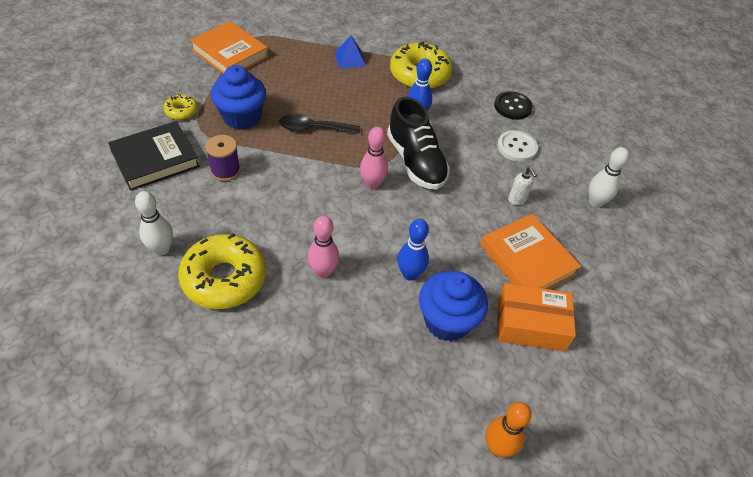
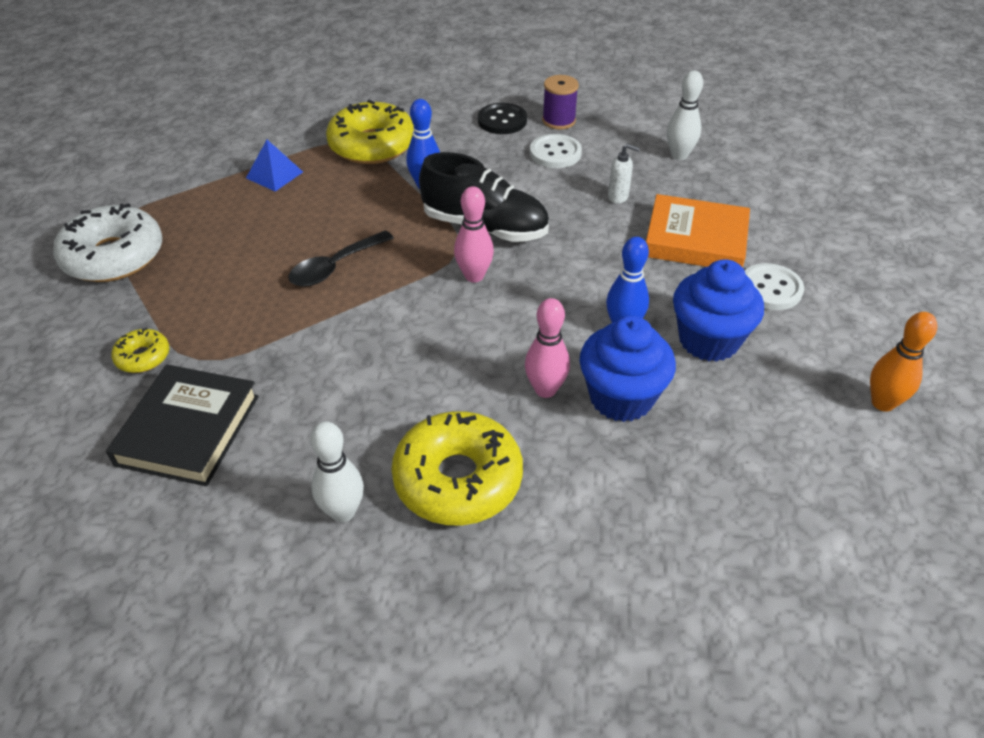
camera: 40 degrees left, 5 degrees down
(225, 171) = (296, 377): purple spool -> purple spool (558, 120)
(230, 53) = (113, 256): orange book -> white donut
(241, 117) = (233, 312): blue cupcake -> blue cupcake (621, 397)
(530, 325) = (770, 289): orange box -> white button

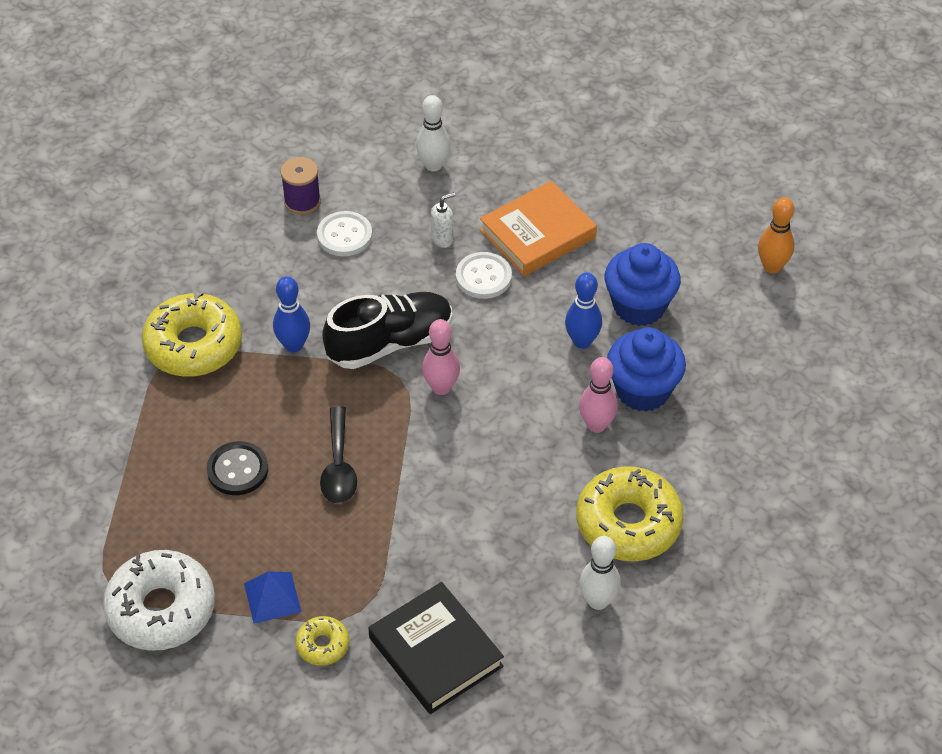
camera: 50 degrees left, 5 degrees up
(274, 175) = (161, 437): blue pyramid -> blue pyramid (272, 597)
(502, 120) = (259, 236): black button -> black button (237, 470)
(770, 289) = (627, 235): white button -> white button (483, 277)

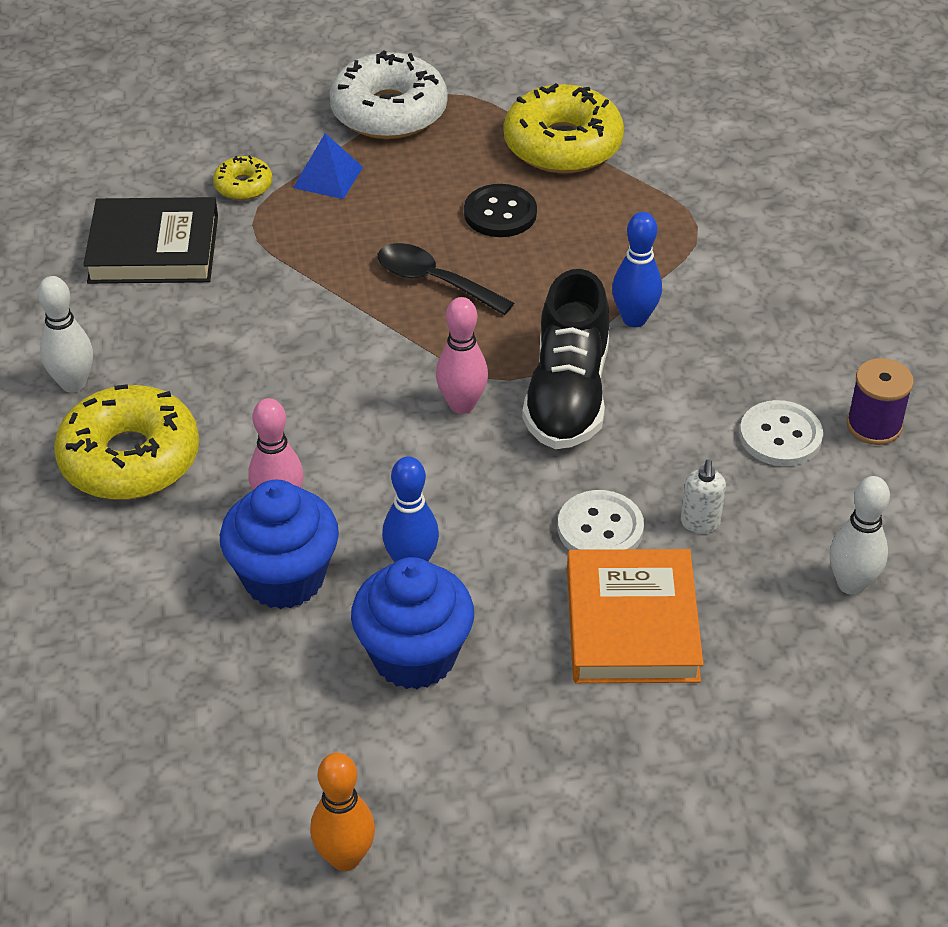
camera: 125 degrees right, 5 degrees down
(194, 345) = (702, 247): yellow donut -> yellow donut (563, 145)

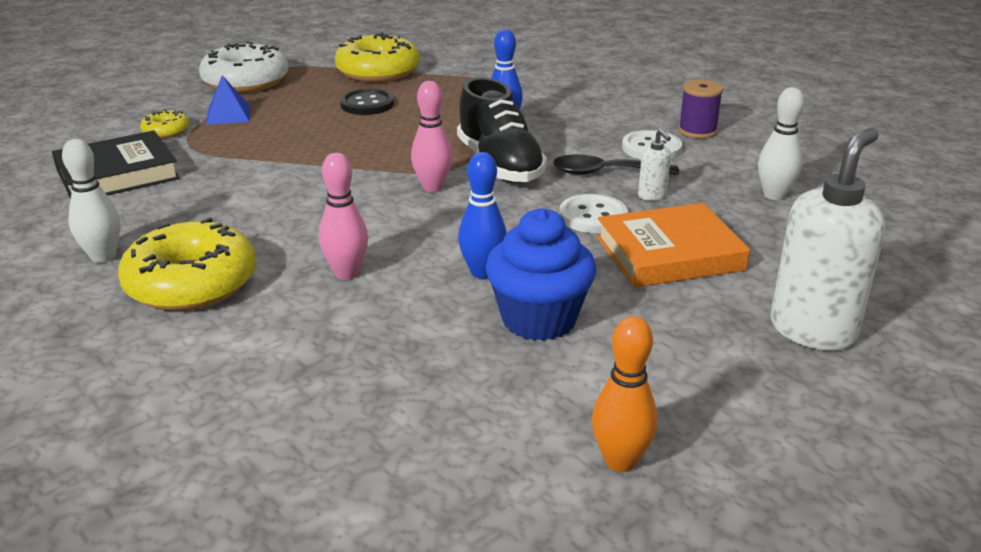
camera: 30 degrees left, 15 degrees down
(284, 578) = (390, 310): blue cupcake -> none
(434, 281) = (352, 140): black spoon -> black spoon (605, 173)
(632, 624) = (669, 253): orange book -> orange book turned 75 degrees counterclockwise
(677, 800) = (812, 330): none -> white soap dispenser

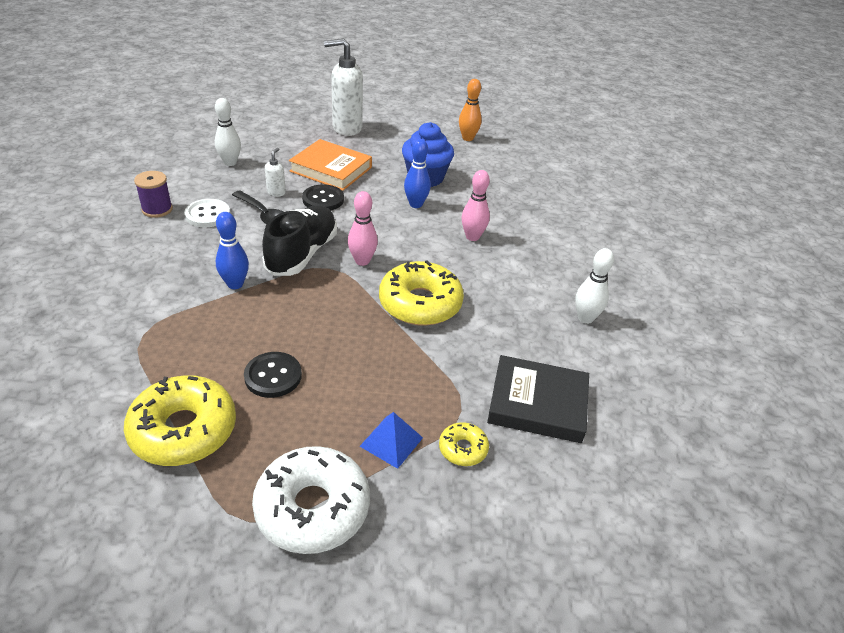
camera: 140 degrees left, 10 degrees up
(192, 283) = (549, 272): yellow donut -> yellow donut (420, 303)
(593, 216) = (323, 199): white button -> black button

